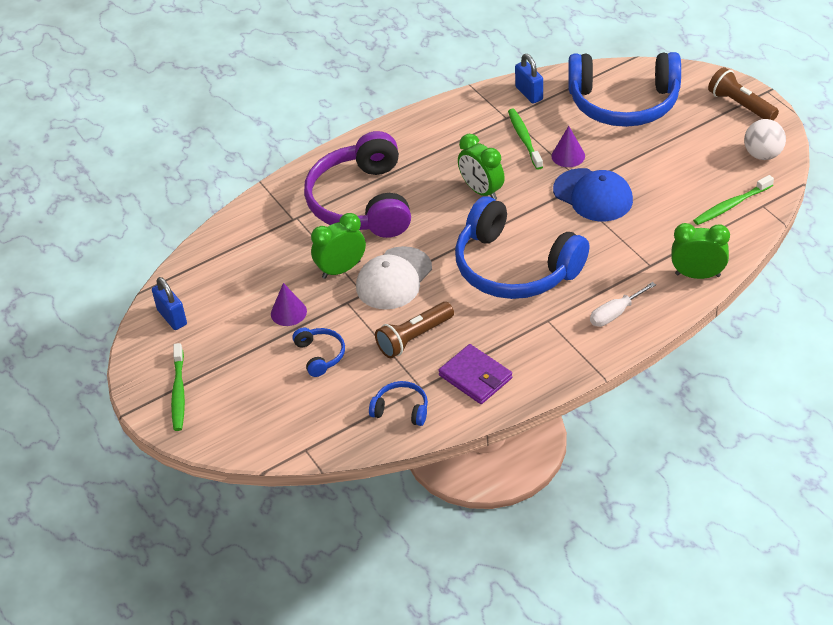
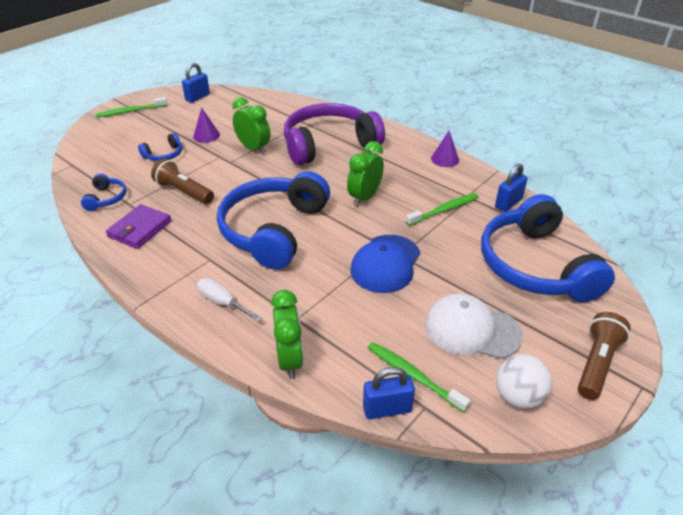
camera: 70 degrees right, 5 degrees down
(394, 278) = (248, 172): white cap -> white cap (472, 329)
(568, 156) = (434, 239): purple cone -> purple cone (445, 159)
(760, 226) = (387, 409): none -> blue padlock

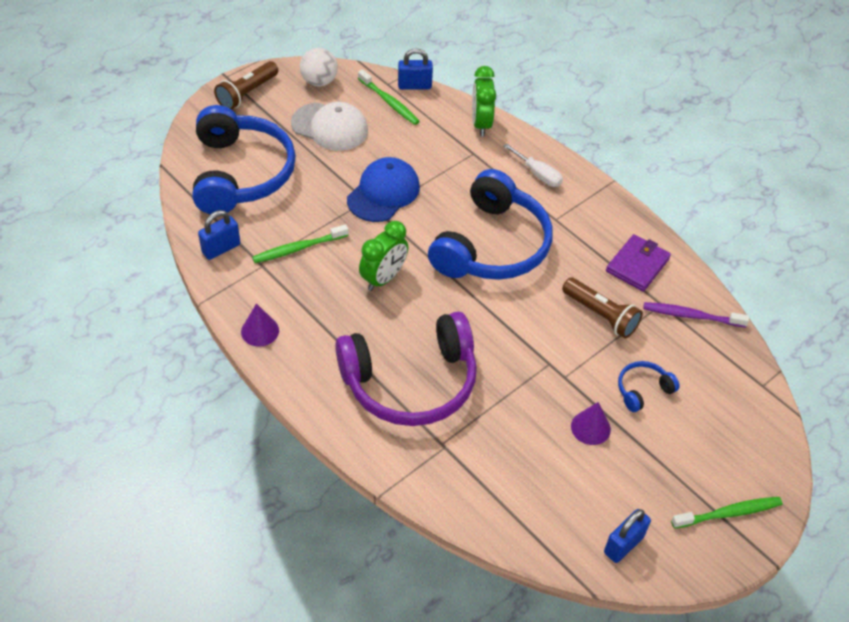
camera: 175 degrees left, 10 degrees up
(106, 198) = (692, 316): blue headphones -> purple toothbrush
(253, 148) = (518, 388): green clock -> none

